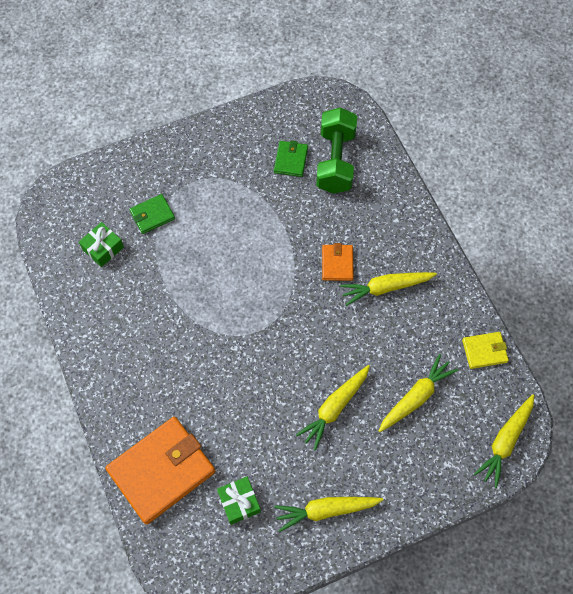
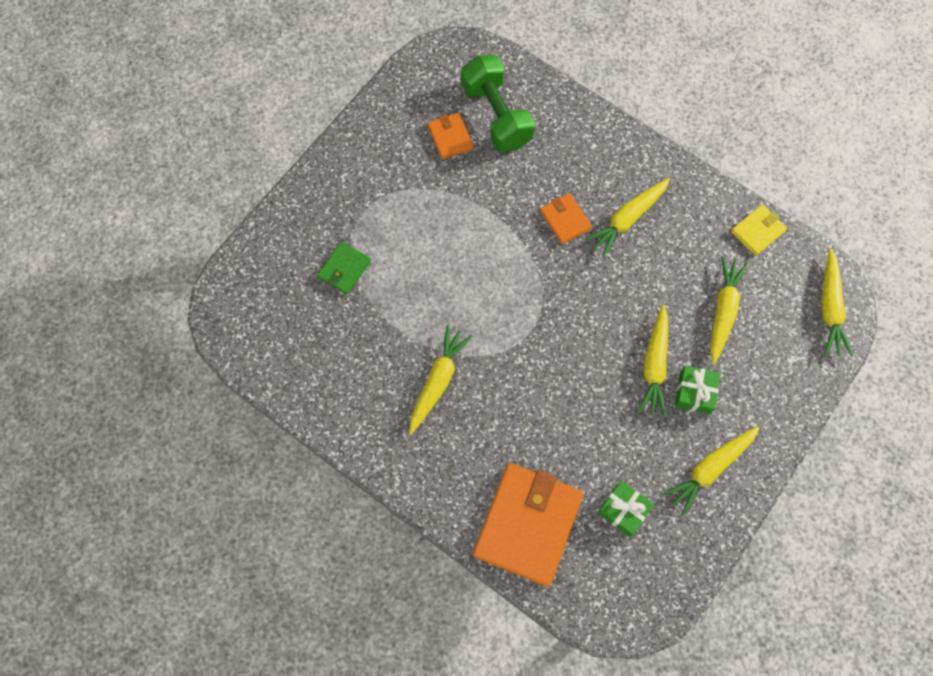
camera: 30 degrees left, 5 degrees up
(103, 248) = (315, 332): green gift -> green gift (694, 392)
(165, 330) = (438, 381): none -> yellow carrot
(291, 160) = (450, 137): green wallet -> orange wallet

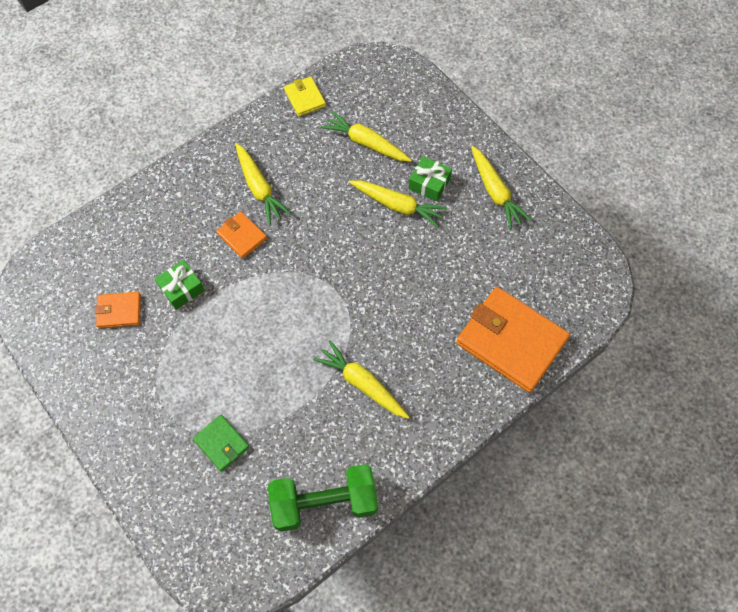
camera: 75 degrees left, 5 degrees down
(496, 115) = (114, 265): green dumbbell -> green dumbbell (324, 502)
(565, 220) = (242, 236): orange wallet -> orange wallet turned 60 degrees clockwise
(623, 510) = (515, 264): green gift -> green gift (181, 288)
(830, 307) = (386, 71): yellow carrot -> none

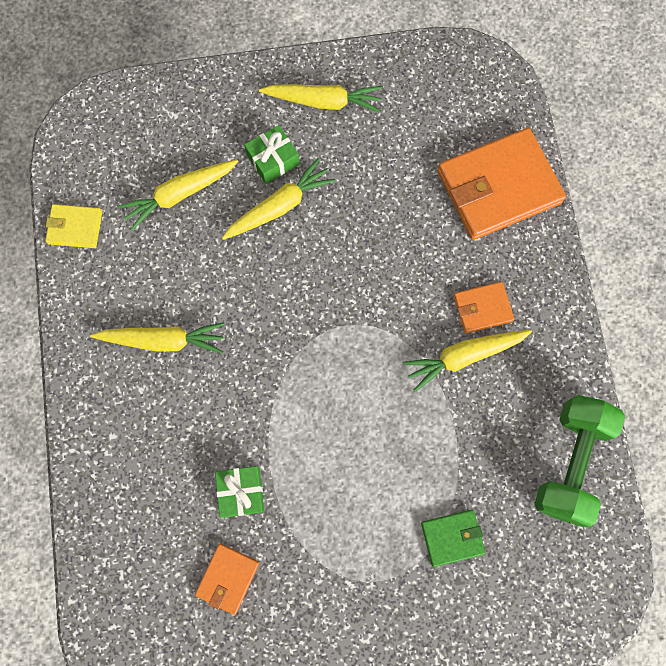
camera: 60 degrees left, 10 degrees up
(242, 236) = (215, 391): orange wallet -> orange wallet (482, 308)

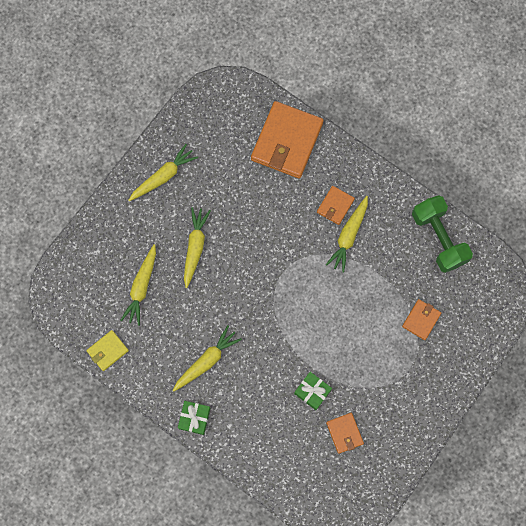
camera: 45 degrees left, 0 degrees up
(273, 159) = (168, 228): green gift -> green gift (194, 418)
(452, 537) = (421, 320): green wallet -> orange wallet

